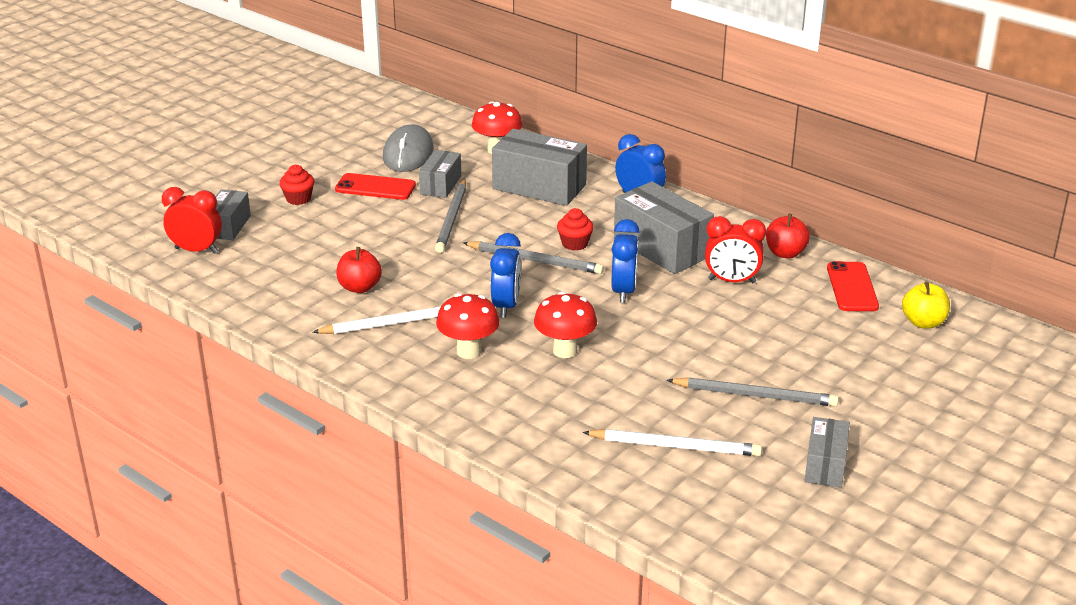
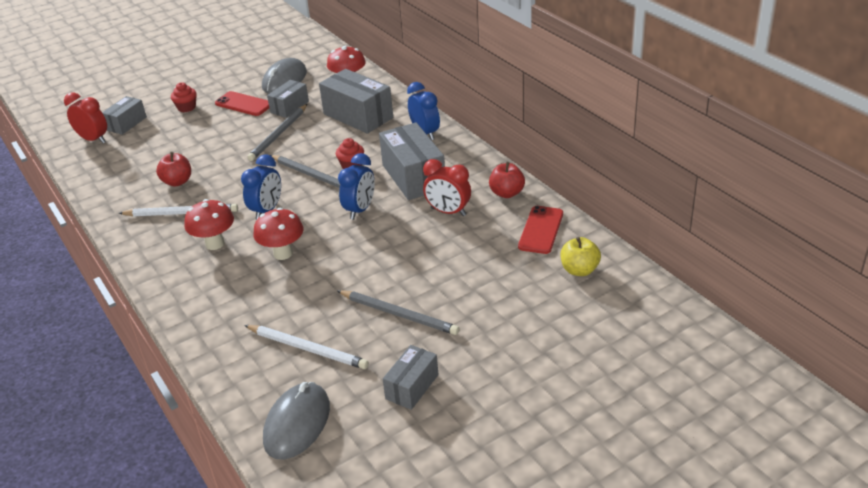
camera: 20 degrees right, 5 degrees up
(723, 523) = (297, 423): none -> grey mouse

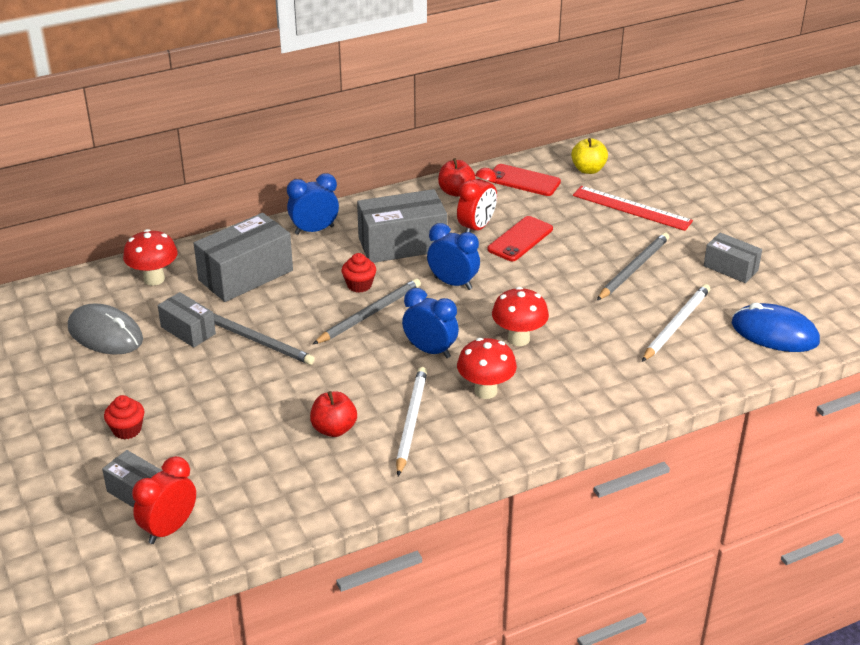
camera: 85 degrees left, 0 degrees up
(243, 104) = (153, 372): red phone -> red phone (520, 239)
(297, 423) = (774, 333): grey mouse -> blue mouse
(512, 306) = (632, 208): none -> red ruler

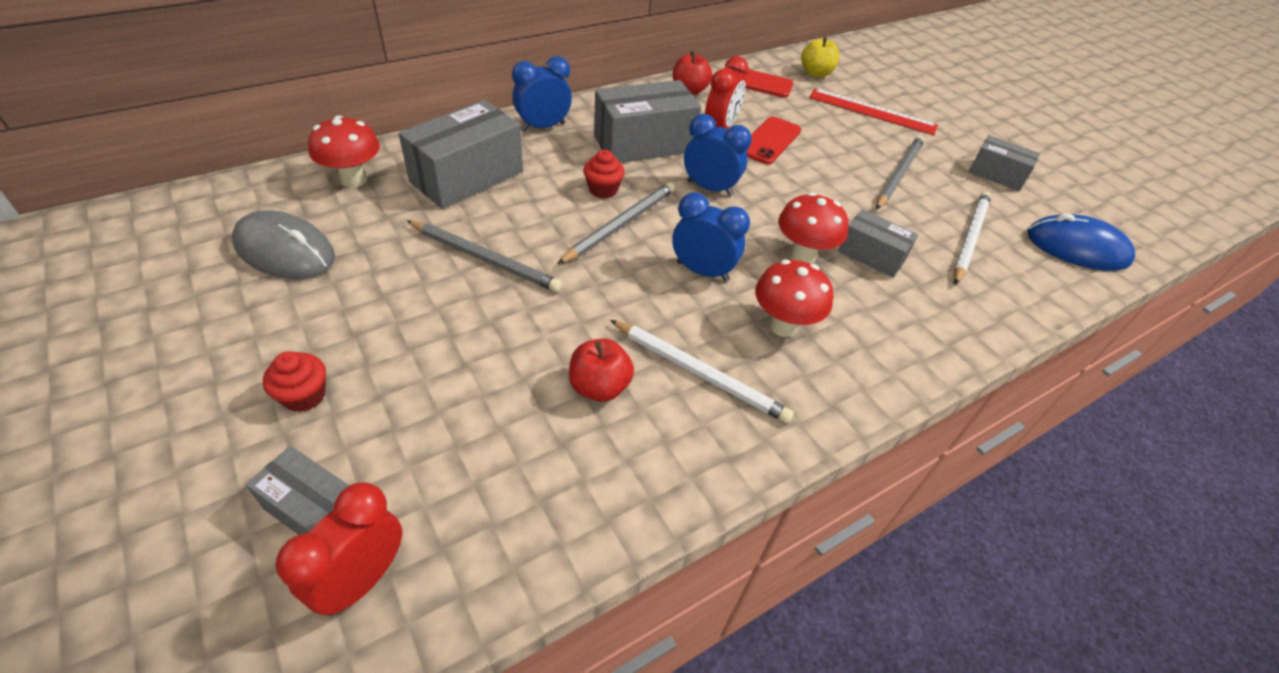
camera: 10 degrees left, 10 degrees up
(188, 330) = (395, 245): grey box -> grey box (871, 255)
(411, 422) = (700, 373): white pencil -> white pencil turned 120 degrees clockwise

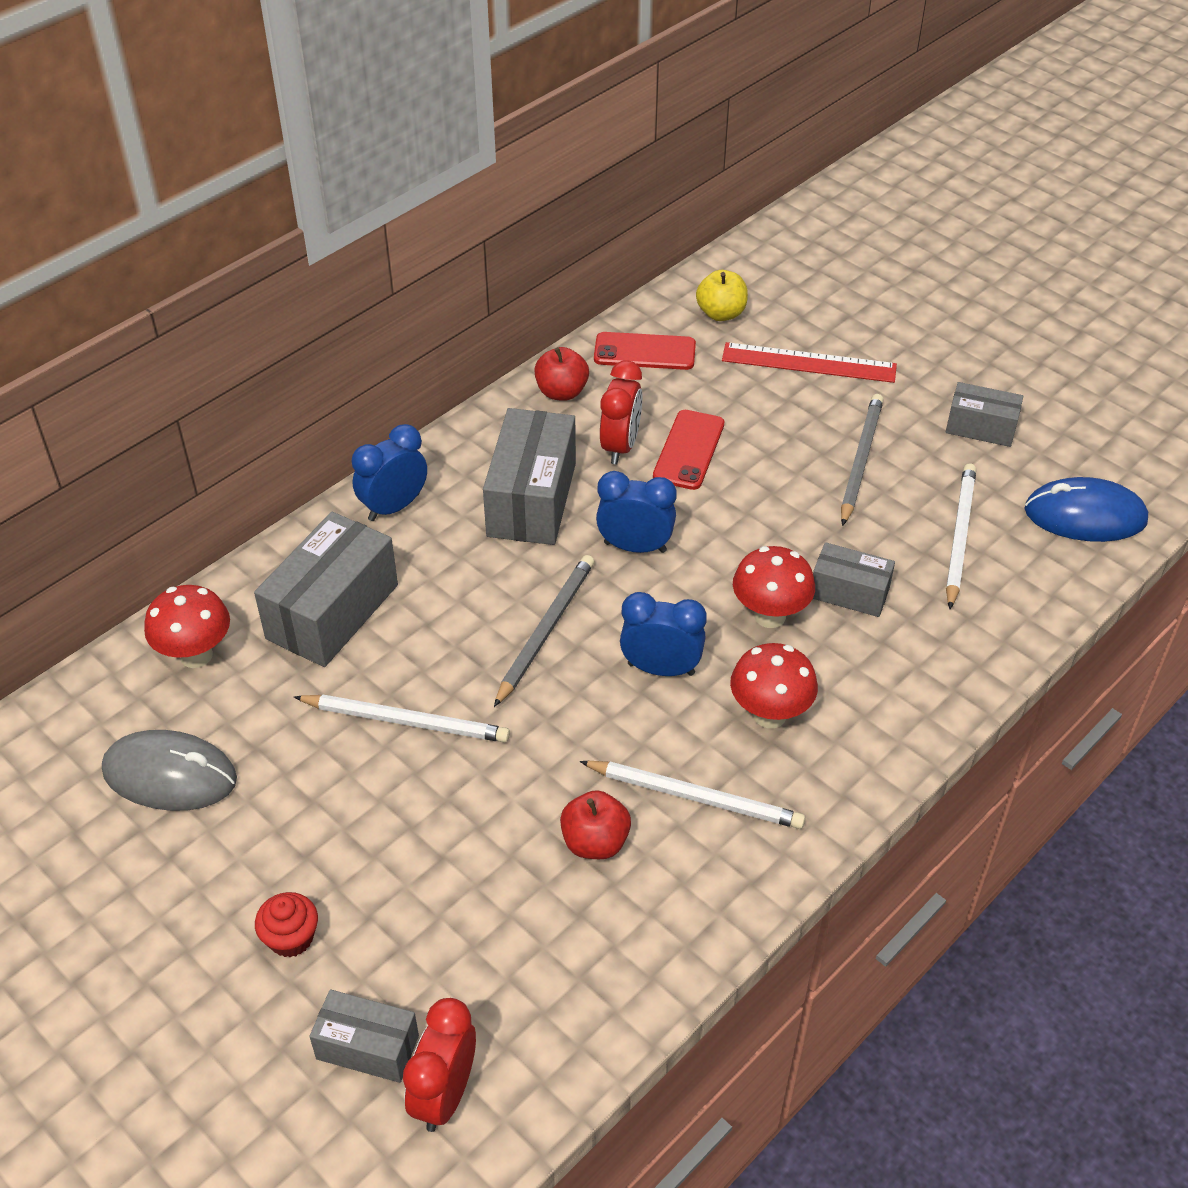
camera: 10 degrees left, 0 degrees up
(485, 258) = (406, 721): grey pencil -> white pencil
(603, 189) = (506, 585): red cupcake -> none
(643, 144) = (531, 499): grey box -> grey box turned 45 degrees counterclockwise

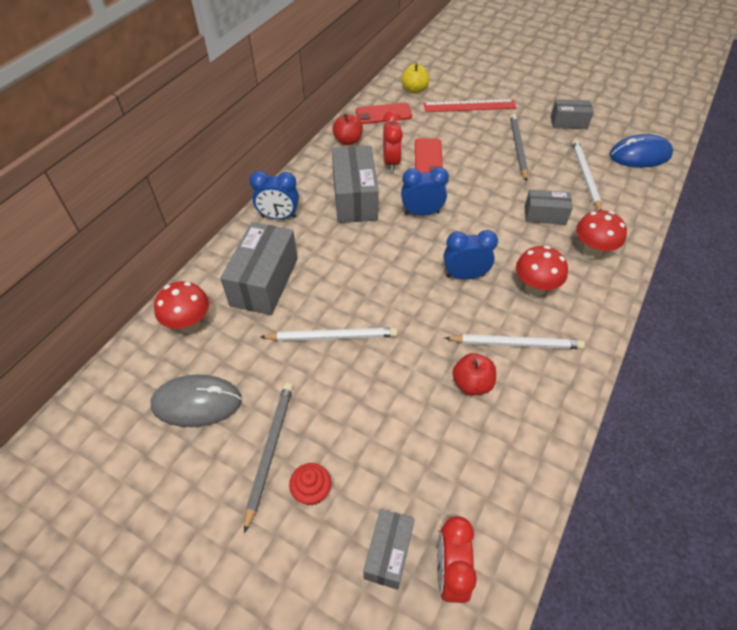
camera: 15 degrees left, 5 degrees up
(367, 1047) = (388, 553): grey box -> grey box turned 75 degrees counterclockwise
(394, 507) = (279, 216): blue clock -> blue clock turned 120 degrees counterclockwise
(545, 630) = (392, 267): grey pencil -> grey pencil (269, 451)
(770, 616) = (509, 235): red mushroom -> red mushroom (592, 252)

